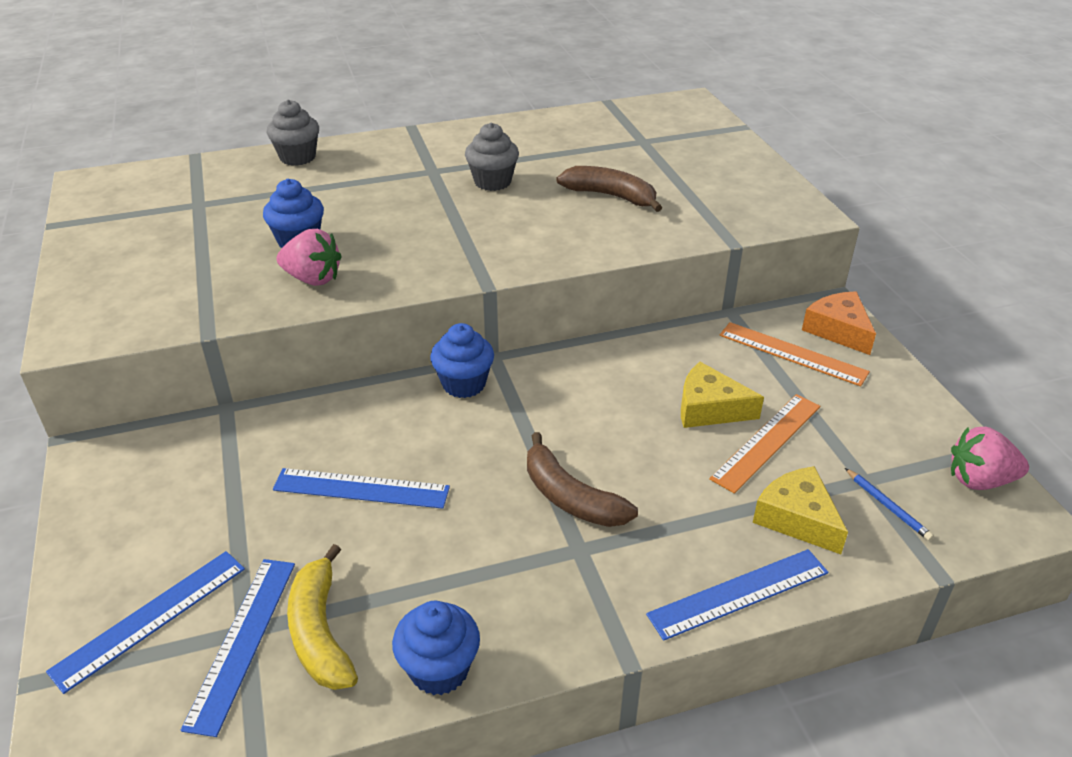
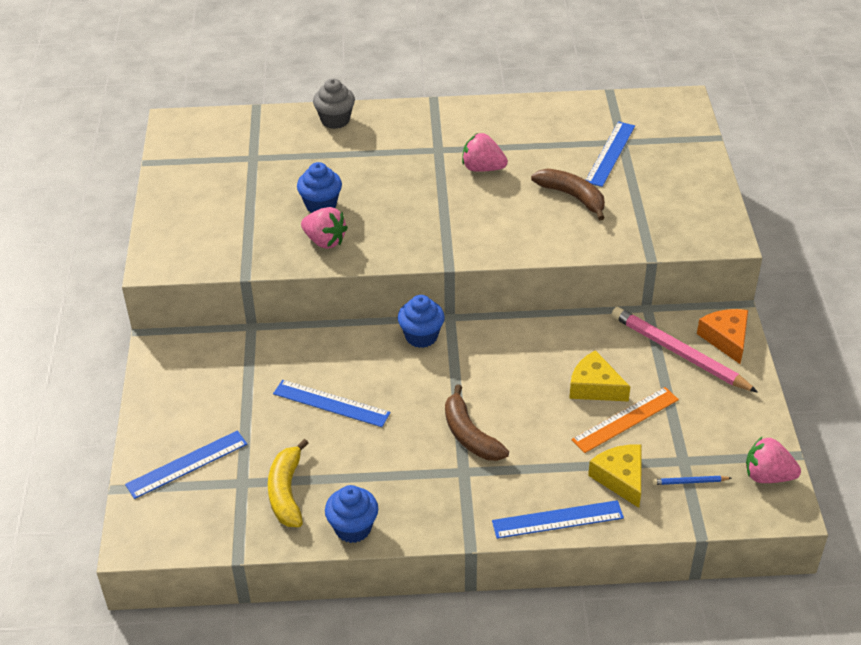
camera: 15 degrees right, 5 degrees up
(242, 641) = (239, 488): blue ruler -> blue ruler (610, 153)
(492, 182) = (482, 168): grey cupcake -> pink strawberry
(792, 354) = (679, 353): orange ruler -> pink pencil
(888, 506) = (689, 482): blue pencil -> blue pencil turned 105 degrees clockwise

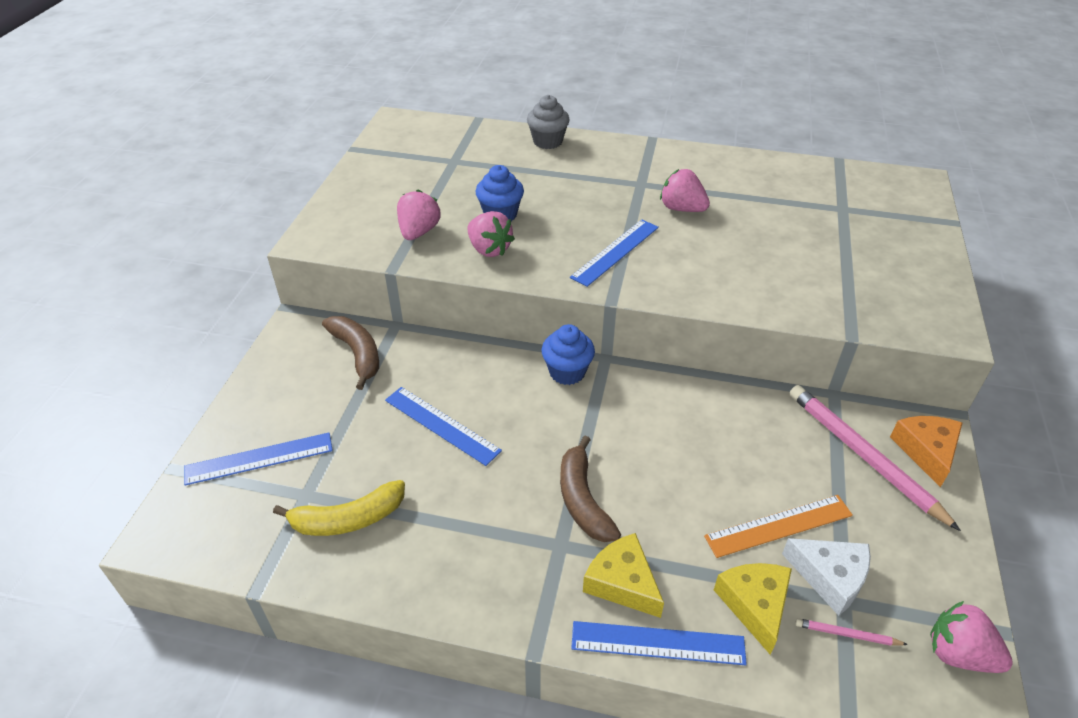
camera: 15 degrees right, 0 degrees up
(253, 237) = (419, 232): none -> pink strawberry
(286, 492) = (348, 519): yellow banana -> yellow banana turned 120 degrees counterclockwise
(353, 528) = (403, 586): blue cupcake -> none
(572, 197) = (773, 253): brown banana -> brown banana (357, 354)
(594, 387) = (749, 474): yellow cheese -> yellow cheese (622, 582)
(610, 153) = (826, 218): blue ruler -> blue ruler (615, 252)
(670, 447) = (830, 577): none -> white cheese
(689, 482) = (847, 634): blue pencil -> pink pencil

